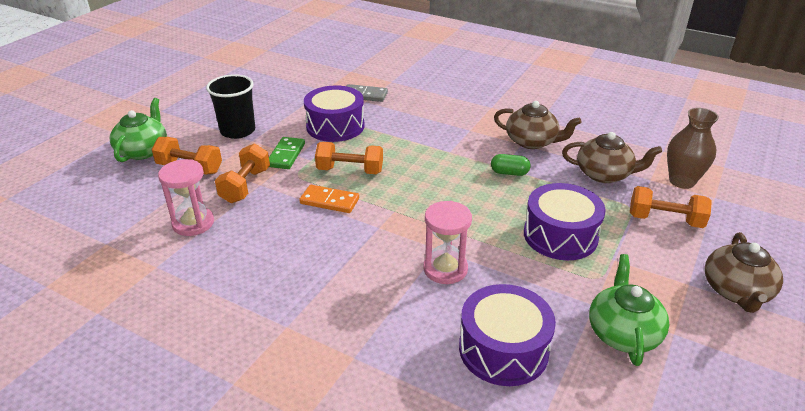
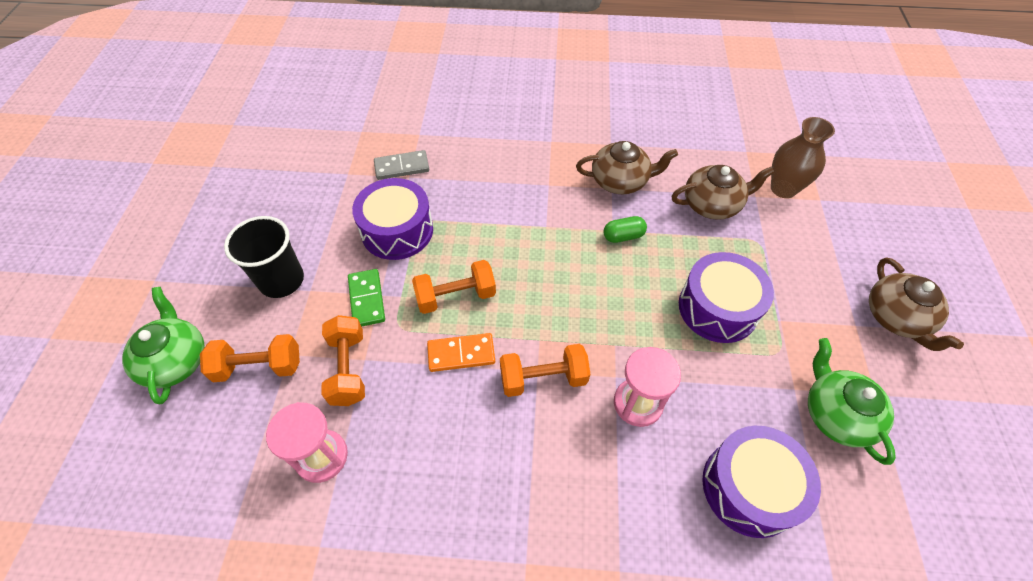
camera: 25 degrees left, 20 degrees up
(665, 220) = (795, 248): orange dumbbell -> orange dumbbell (543, 378)

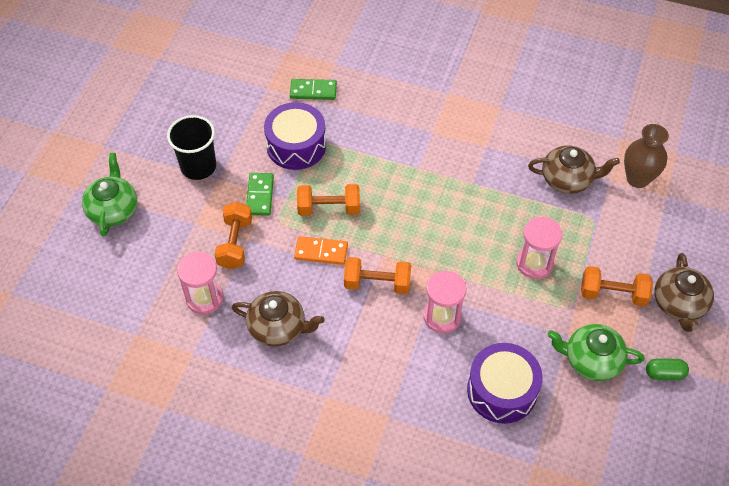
camera: 15 degrees right, 0 degrees up
(259, 367) = (171, 227): orange dumbbell -> orange dumbbell (613, 294)
(402, 167) = (313, 91): grey domino -> green domino
(620, 181) = (496, 142): brown teapot -> brown teapot (278, 327)
(623, 236) = (480, 190): green capsule -> green capsule (664, 373)
(718, 308) = (534, 263): purple drum -> pink hourglass
(836, 414) = (591, 360): green teapot -> green teapot turned 75 degrees counterclockwise

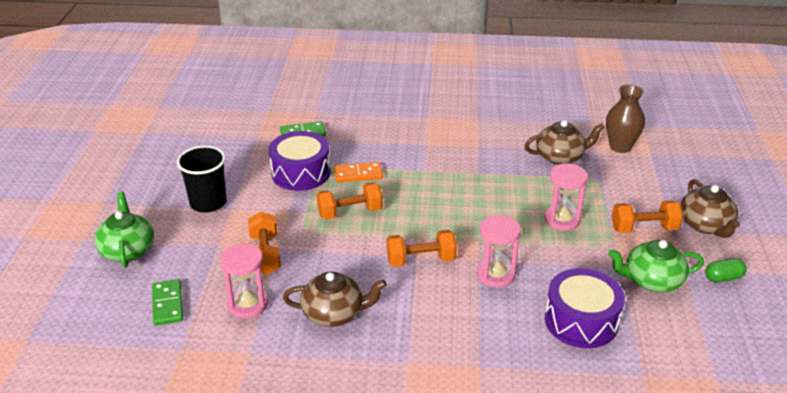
camera: 15 degrees left, 20 degrees down
(260, 195) = (278, 214): green domino -> green domino (168, 304)
(321, 252) = (355, 246): orange domino -> orange domino (358, 174)

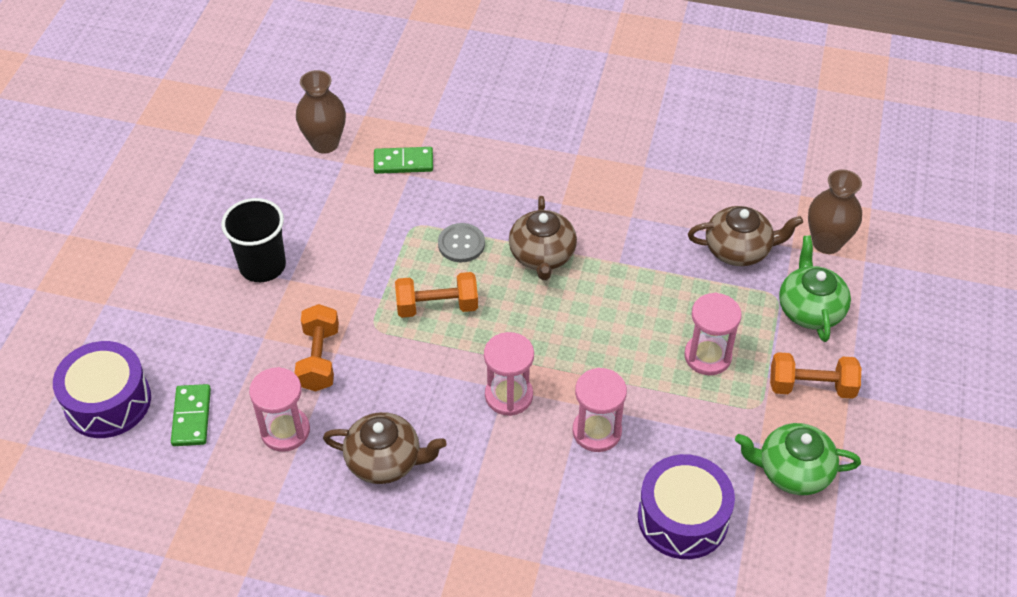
camera: 10 degrees right, 15 degrees up
(127, 250) = (155, 327): green teapot -> green teapot (810, 309)
(241, 128) = (325, 143): none -> brown vase
(301, 173) = (387, 231): purple drum -> purple drum (108, 402)
(358, 174) = (461, 244): orange domino -> grey button
(421, 260) = (509, 395): orange dumbbell -> pink hourglass
(705, 225) = (896, 393): brown teapot -> brown teapot (542, 255)
(723, 278) = (887, 480): green capsule -> none

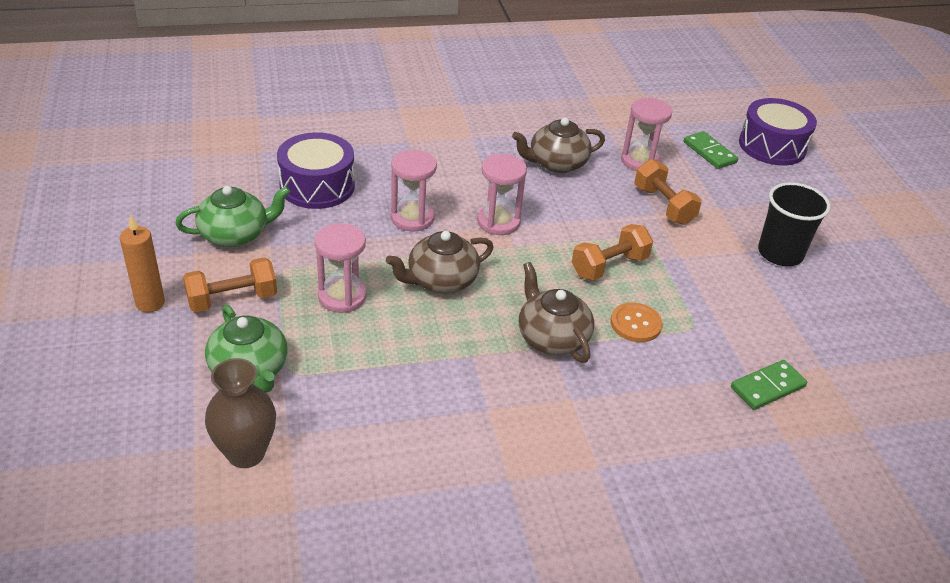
camera: 150 degrees right, 10 degrees down
(325, 143) = (862, 380): brown vase -> none
(461, 244) = (635, 324): grey button -> orange button
(738, 249) = (350, 410): brown teapot -> brown teapot (441, 280)
(890, 408) = (150, 303): none -> orange candle

